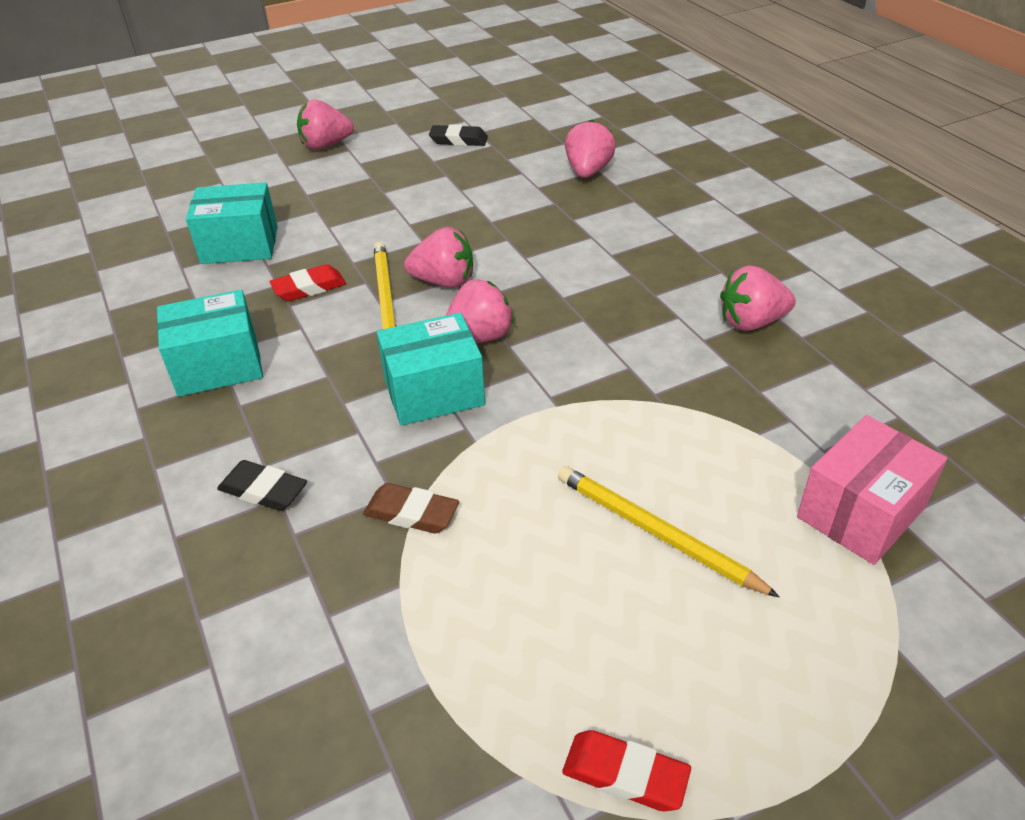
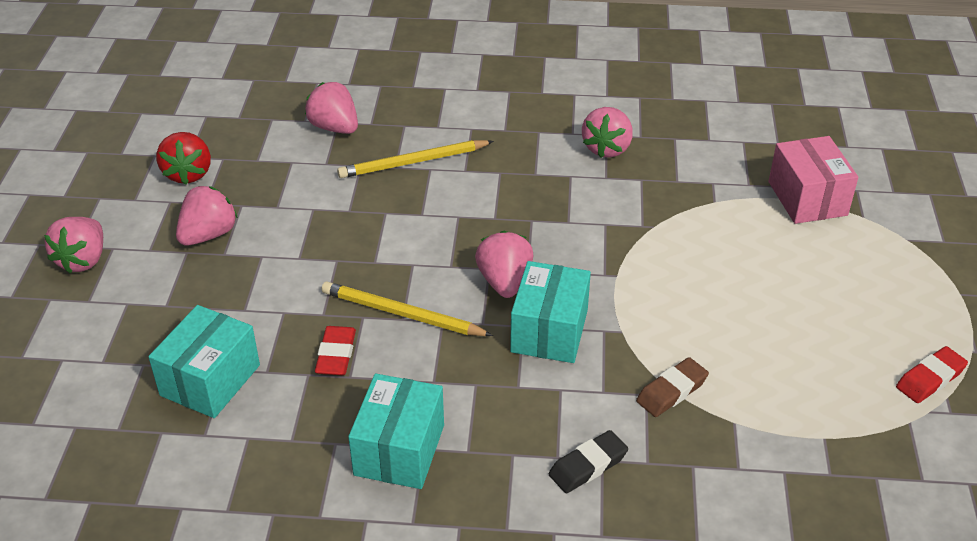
camera: 60 degrees left, 0 degrees up
(444, 281) = (410, 271): pink strawberry -> pink strawberry (208, 235)
(458, 140) = (188, 173): black eraser -> red strawberry
(656, 533) = (768, 285): yellow pencil -> yellow pencil (413, 162)

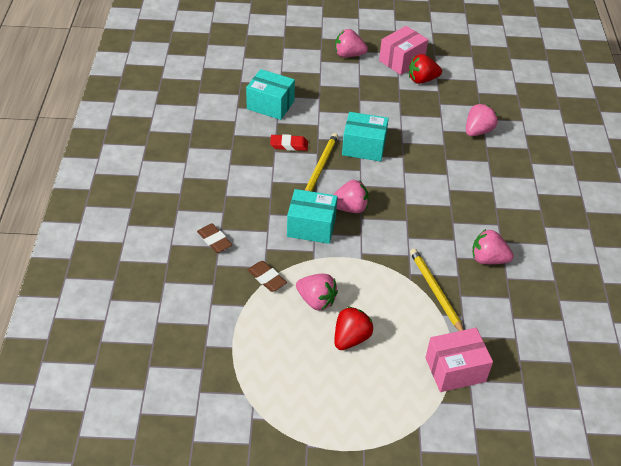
camera: 85 degrees right, 5 degrees up
(125, 193) = (401, 61): none -> pink box
(208, 235) = (373, 93): pink strawberry -> pink strawberry (316, 300)
(399, 450) = (226, 171): turquoise box -> turquoise box (364, 147)
(413, 162) = (451, 166): yellow pencil -> yellow pencil (435, 291)
(588, 466) = (214, 240): black eraser -> brown eraser
(776, 295) = (351, 338): none -> red strawberry
(930, 379) = (280, 412): red eraser -> none

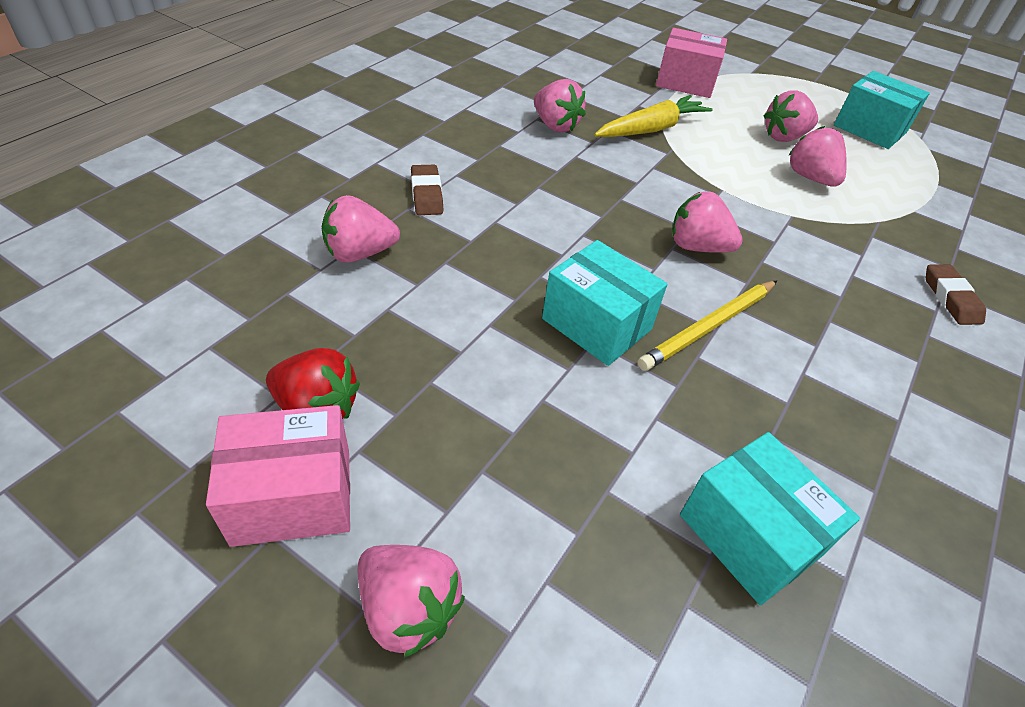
camera: 150 degrees left, 0 degrees up
(267, 278) = (873, 222): brown eraser -> brown eraser (427, 194)
(289, 145) = (750, 400): red eraser -> none
(311, 227) = (776, 250): turquoise box -> turquoise box (869, 129)
(351, 338) = (784, 137): red strawberry -> pink strawberry
(435, 291) = (651, 129): yellow pencil -> yellow carrot

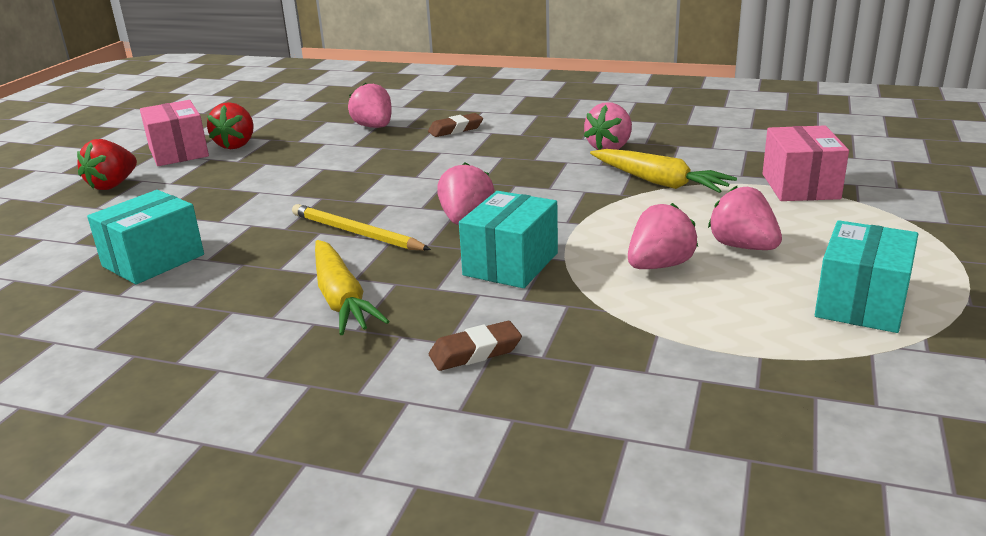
camera: 80 degrees right, 20 degrees down
(408, 609) = (113, 185): pink strawberry -> red strawberry
(596, 324) = (339, 196): turquoise box -> turquoise box (510, 264)
(862, 362) = (341, 299): none -> yellow carrot

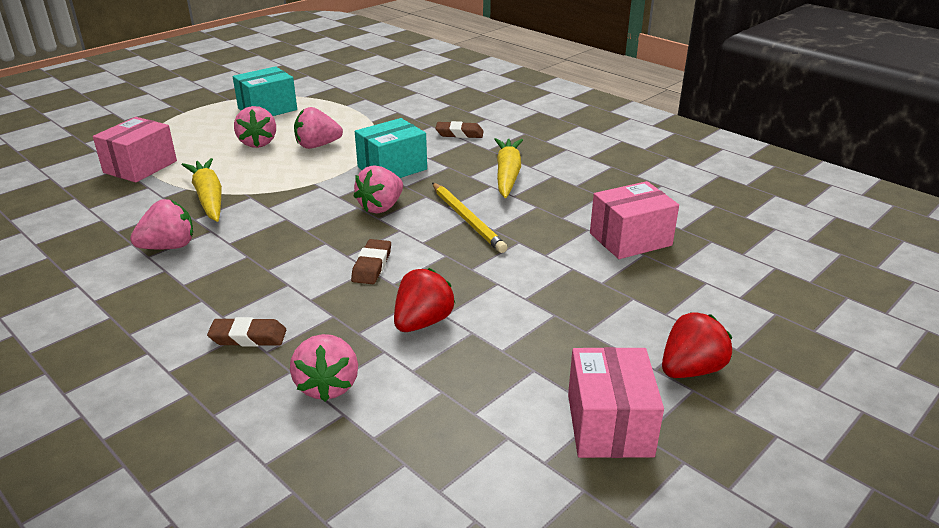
camera: 155 degrees left, 5 degrees up
(153, 260) = (630, 239): turquoise box -> pink box
(236, 145) = (525, 413): red strawberry -> red strawberry (423, 322)
(415, 178) = (372, 266): none -> brown eraser

